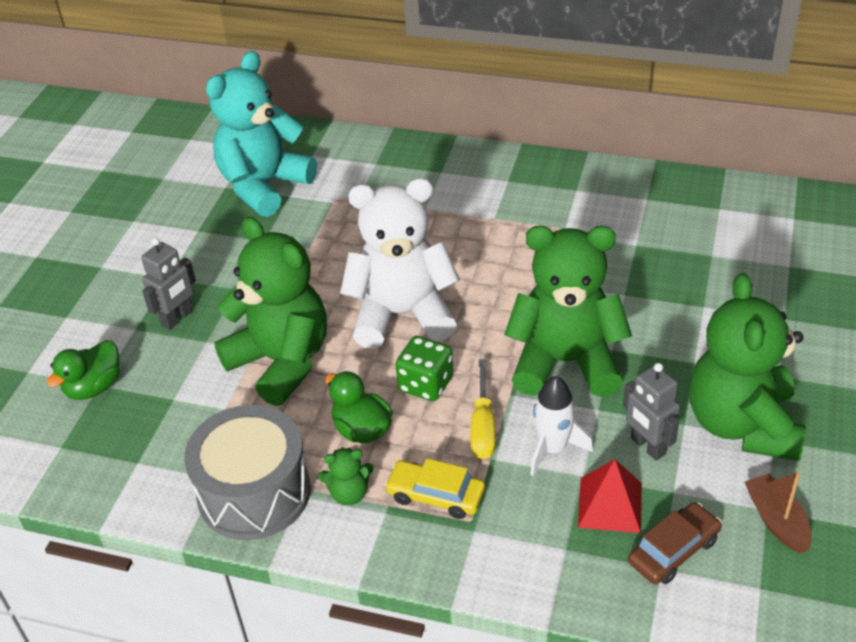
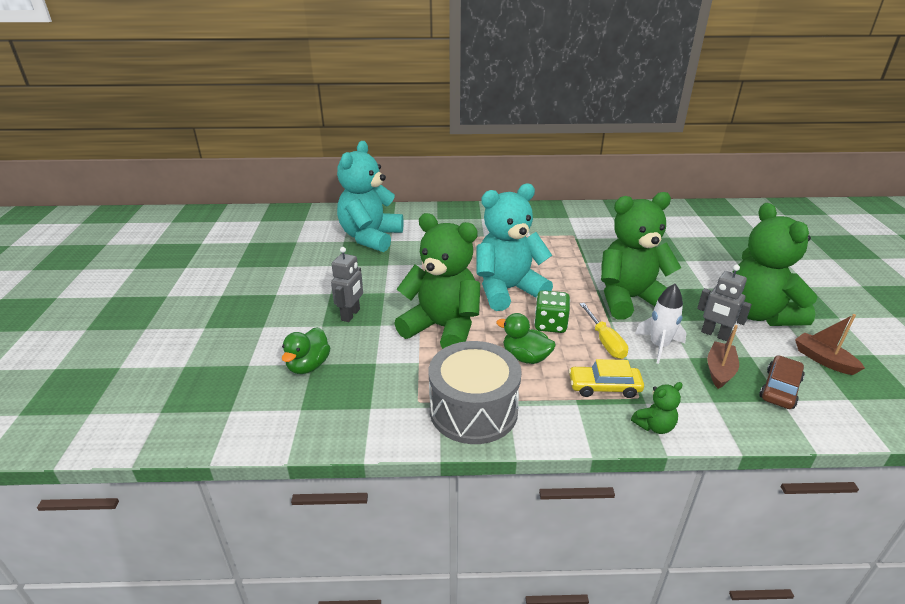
camera: 20 degrees left, 10 degrees down
(349, 493) = (543, 397): green teddy bear -> green teddy bear (654, 426)
(402, 314) = (507, 290): white teddy bear -> turquoise teddy bear
(610, 505) = (719, 370): red pyramid -> brown boat

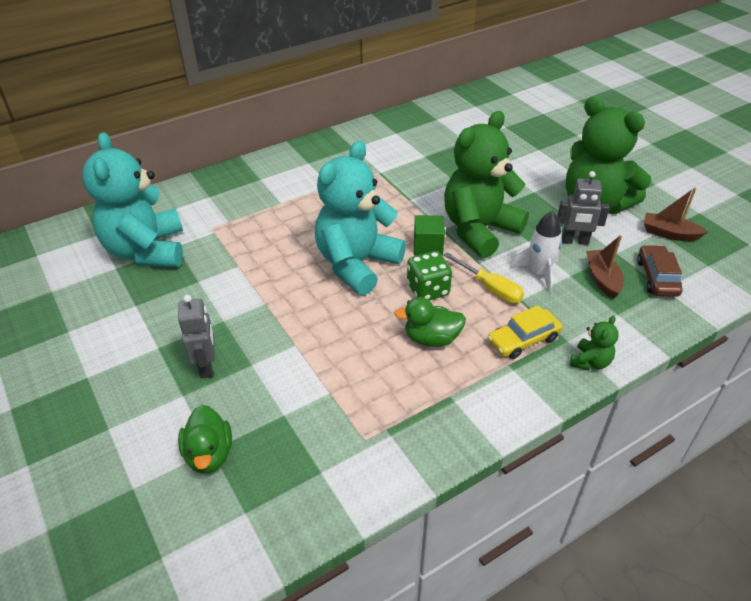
camera: 30 degrees left, 10 degrees up
(442, 328) = (323, 339): green teddy bear -> none
(473, 410) = (426, 423): grey drum -> none
(575, 297) = (428, 246): none -> green cube

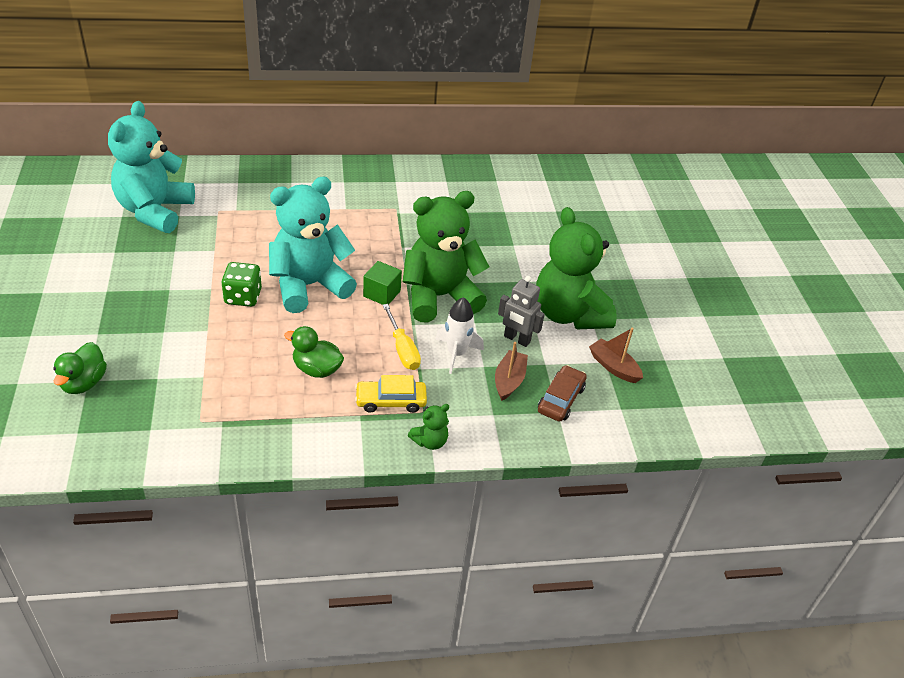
camera: 20 degrees right, 0 degrees up
(207, 366) = (130, 319): grey robot -> none
(428, 290) = (349, 329): green dice -> green dice (243, 297)

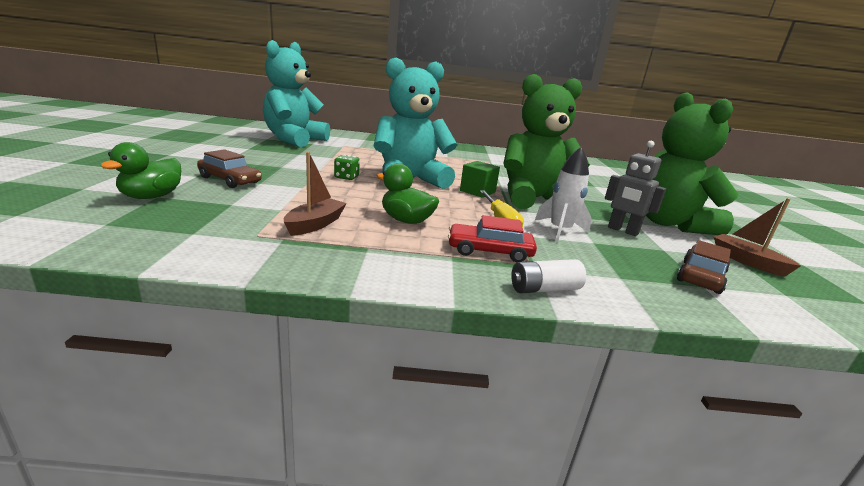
camera: 10 degrees right, 20 degrees down
(133, 333) = (230, 180): none -> brown car
(243, 297) = (346, 177): green dice -> green dice, size x0.65
(391, 401) = (489, 251): yellow car -> red car
(430, 441) = (544, 289): green teddy bear -> white battery
(509, 381) = (628, 255): brown boat -> brown boat (315, 224)

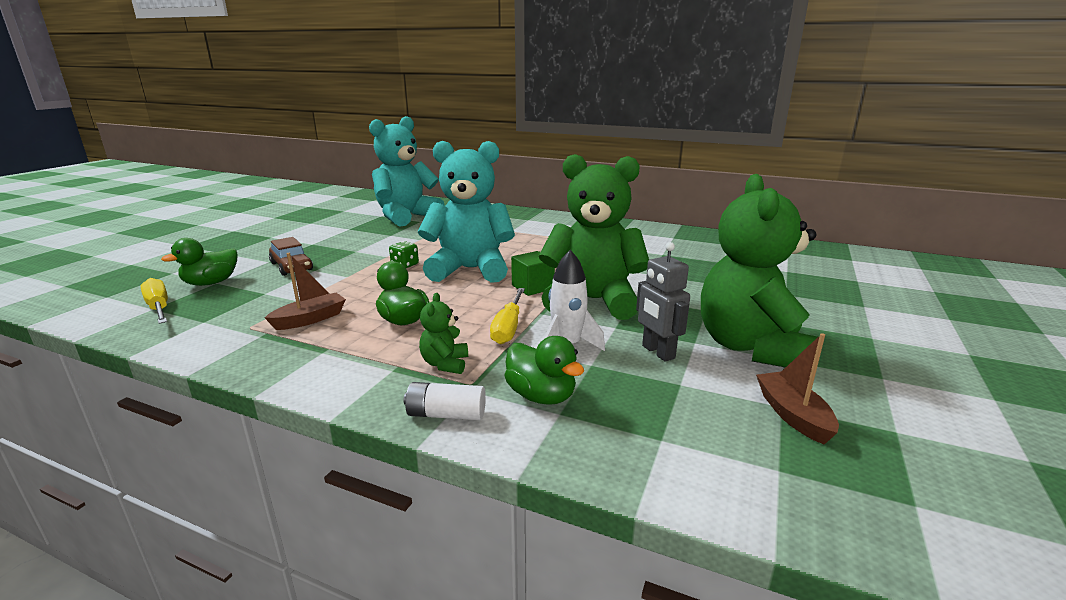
camera: 25 degrees right, 0 degrees up
(113, 223) = (159, 308): none -> yellow screwdriver
(489, 251) = (445, 364): red car -> green teddy bear
(592, 267) = (541, 396): none -> green duck
(700, 277) = (676, 427): brown car -> none

